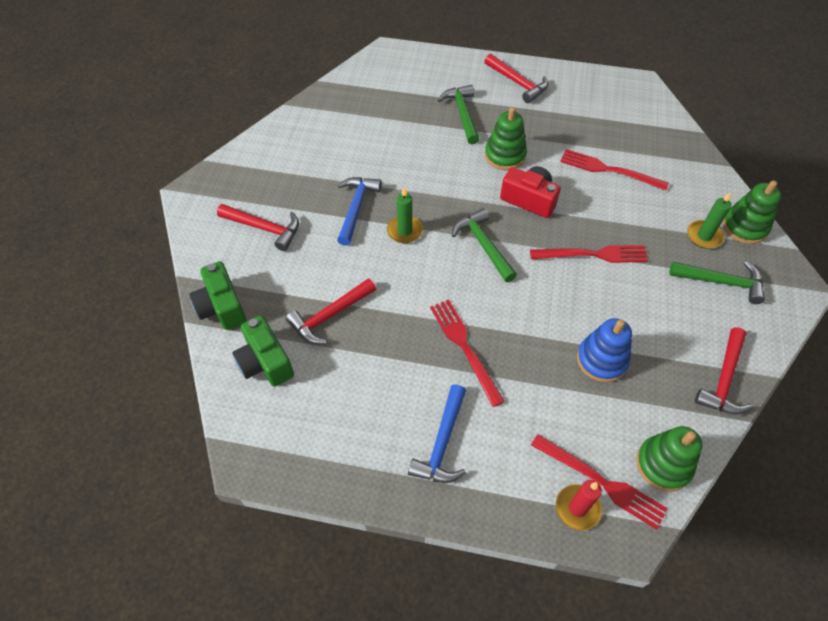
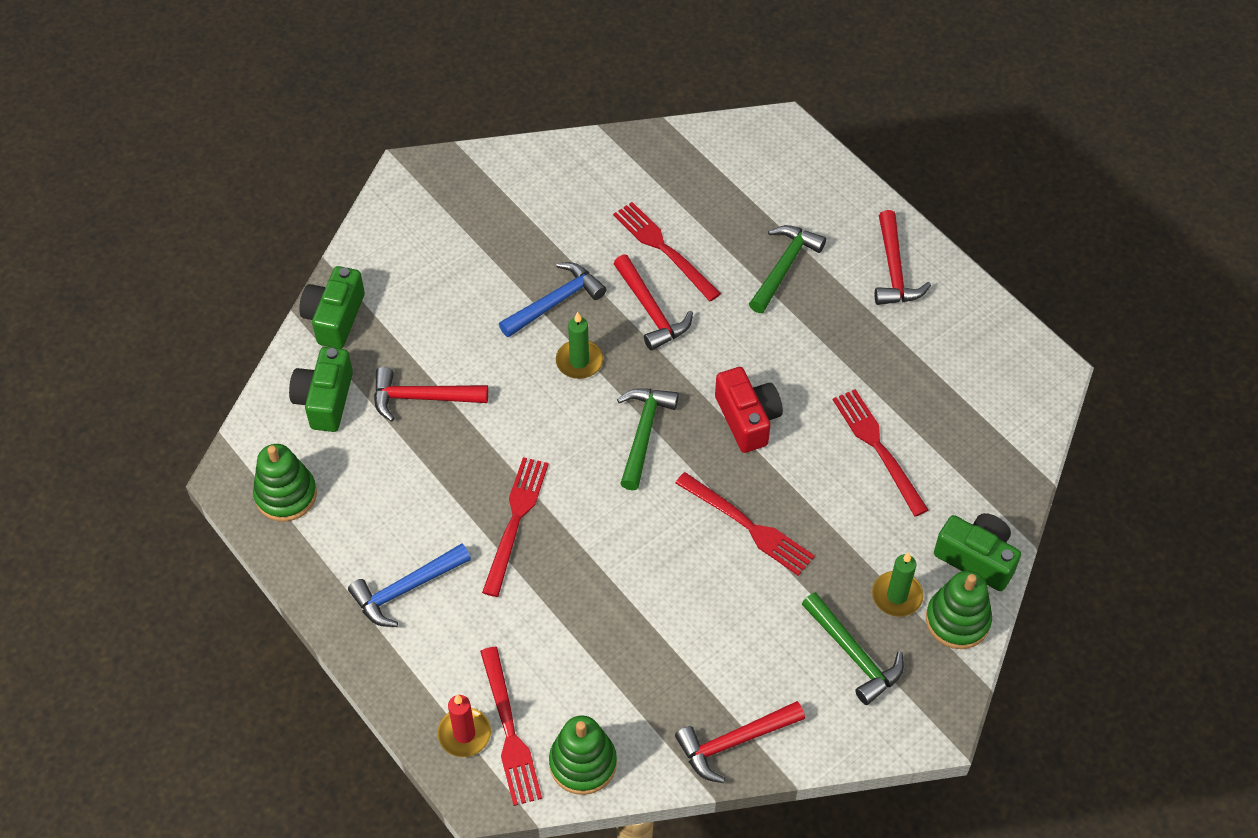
camera: 40 degrees right, 0 degrees up
(264, 228) = (445, 262): red hammer -> red hammer (651, 310)
(388, 143) = (664, 249): none -> red fork
(505, 155) = (777, 350): green stacking toy -> green stacking toy (286, 495)
(601, 360) = (634, 632): blue stacking toy -> none
(715, 190) = (976, 558): none -> green camera

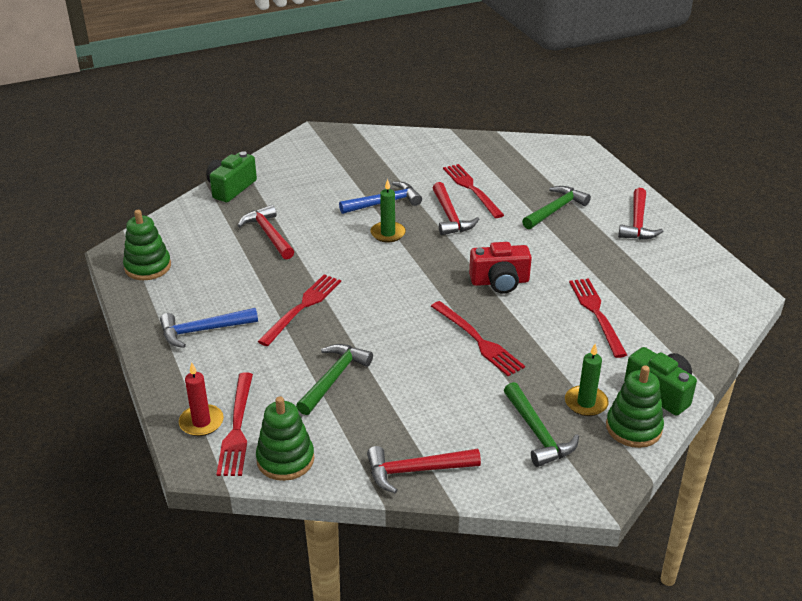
camera: 15 degrees right, 20 degrees down
(325, 400) = (202, 225): green camera -> none
(422, 398) = (268, 234): red hammer -> red hammer turned 45 degrees clockwise
(643, 433) = (418, 277): green hammer -> green hammer (334, 378)
(747, 419) = (500, 282): red camera -> red camera turned 90 degrees clockwise

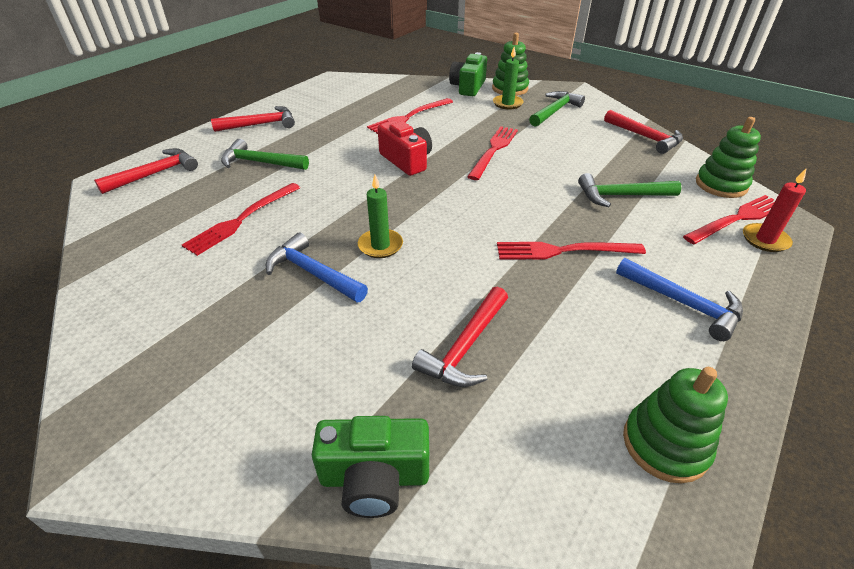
camera: 120 degrees left, 5 degrees up
(450, 217) = (314, 216): red hammer -> red hammer (155, 174)

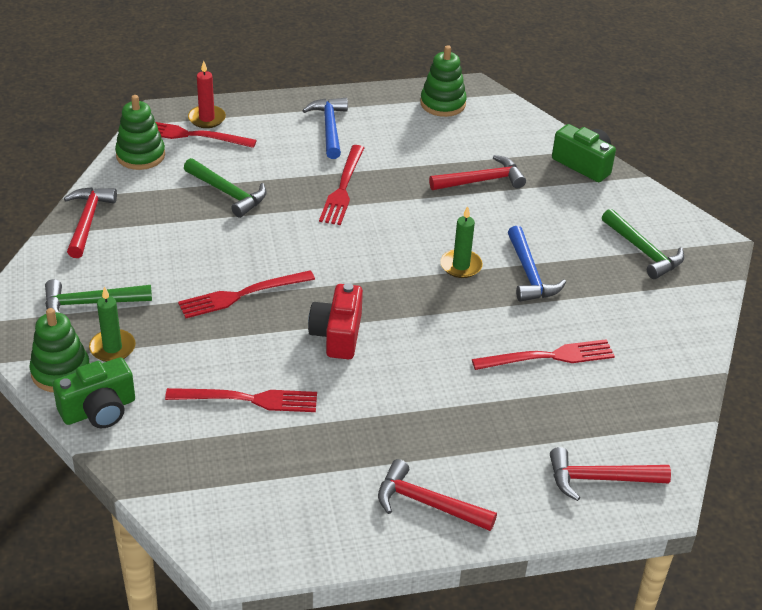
camera: 140 degrees left, 0 degrees up
(260, 163) = (480, 426): green hammer -> green hammer (643, 251)
(563, 251) = (343, 188): red fork -> red fork turned 60 degrees clockwise

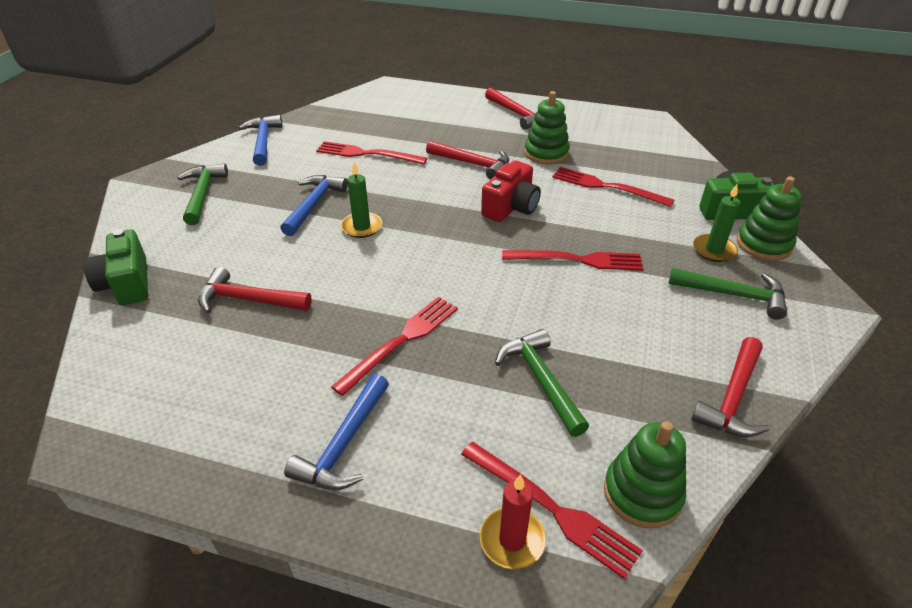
camera: 150 degrees left, 0 degrees up
(443, 104) = (157, 431): green stacking toy -> green stacking toy (546, 153)
(600, 479) = (408, 100): red hammer -> red hammer (473, 164)
(681, 335) = (263, 141): none -> blue hammer

